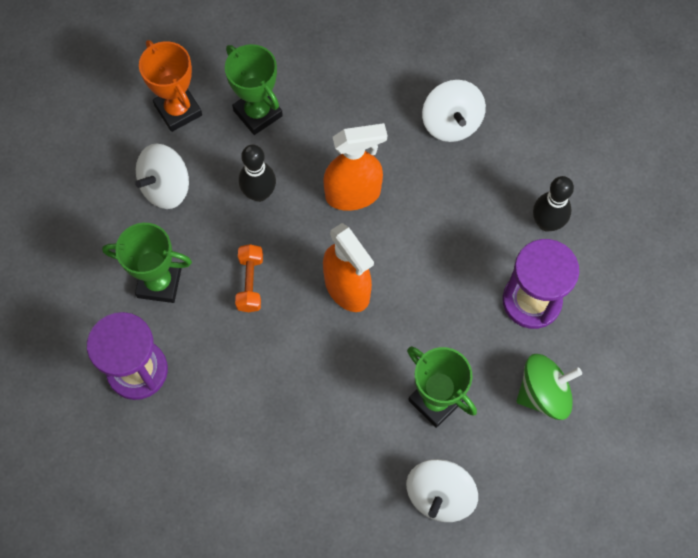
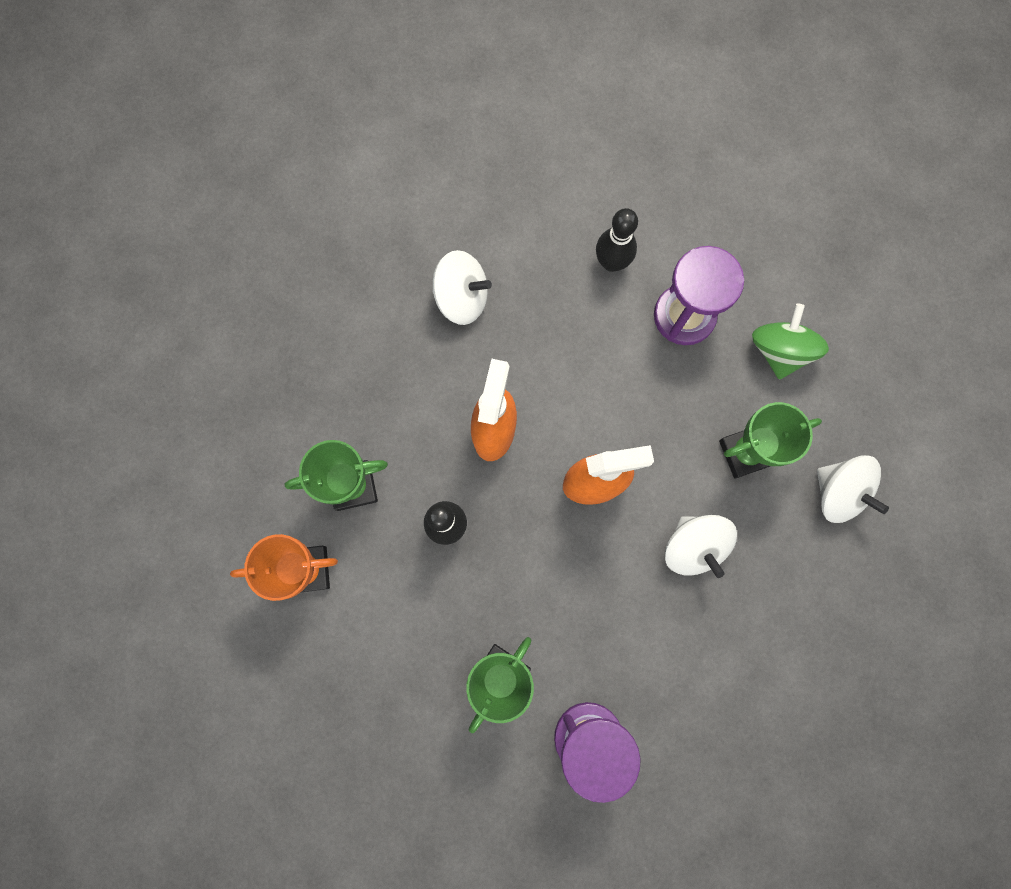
camera: 65 degrees left, 10 degrees up
(166, 187) = (393, 621): white spinning top -> white spinning top (693, 547)
(250, 283) = (544, 578): orange dumbbell -> none

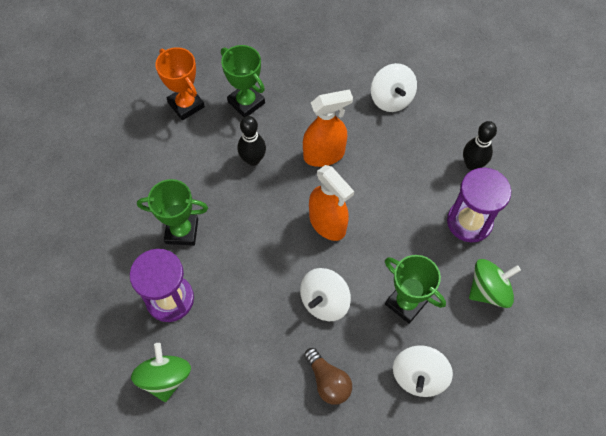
camera: 60 degrees right, 15 degrees down
(688, 794) = (165, 378): none -> green spinning top
(792, 599) = (328, 381): none -> brown light bulb

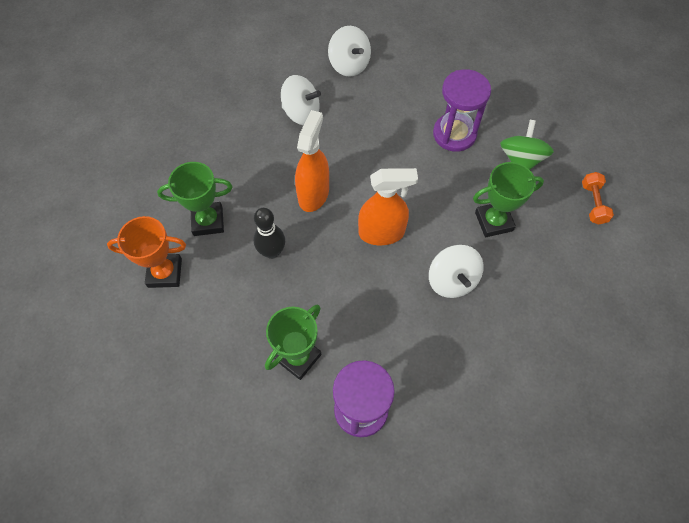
camera: 55 degrees left, 0 degrees up
(165, 378) = (438, 461): green spinning top -> none
(328, 381) = (525, 323): brown light bulb -> none
(419, 376) = (562, 253): white spinning top -> white spinning top (349, 65)
(472, 164) = (406, 99): black bowling pin -> none
(493, 377) = (593, 203): none -> orange dumbbell

